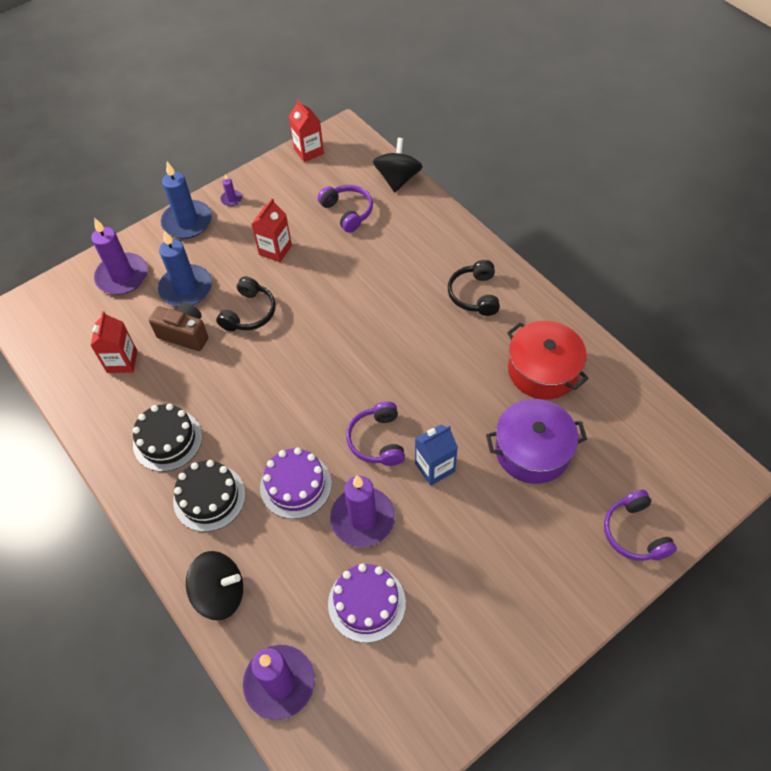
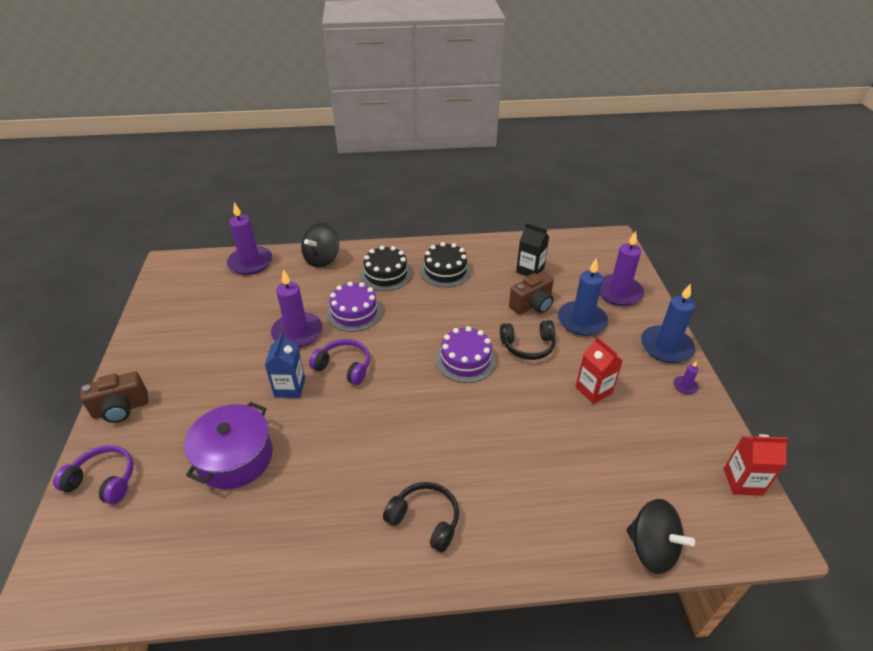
camera: 120 degrees right, 15 degrees down
(122, 361) = (530, 270): red carton -> black carton
(249, 313) = (528, 346): black headphones -> black headphones turned 60 degrees counterclockwise
(347, 212) = (617, 470): purple headphones -> none
(366, 603) = (246, 310): purple cake -> purple cake (465, 360)
(543, 370) = (292, 520): red pot -> none
(573, 598) = (121, 409): none -> brown camera

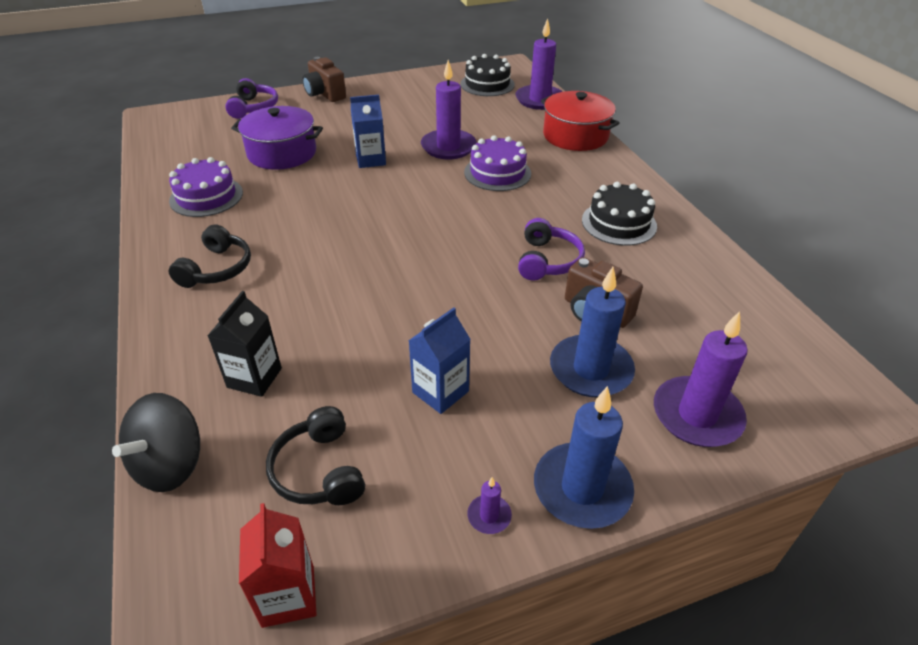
camera: 75 degrees right, 0 degrees up
(322, 259) = (575, 136): black spinning top -> red pot
(344, 367) = (409, 183): purple headphones -> purple headphones (547, 261)
(386, 274) = (578, 180): black cake -> black cake (487, 84)
(465, 360) = (454, 264): purple cake -> purple cake (206, 196)
(528, 346) = (504, 316): black headphones -> black headphones (319, 470)
(530, 270) = (679, 301): black carton -> black carton (254, 378)
(593, 390) = (440, 392): red carton -> blue carton

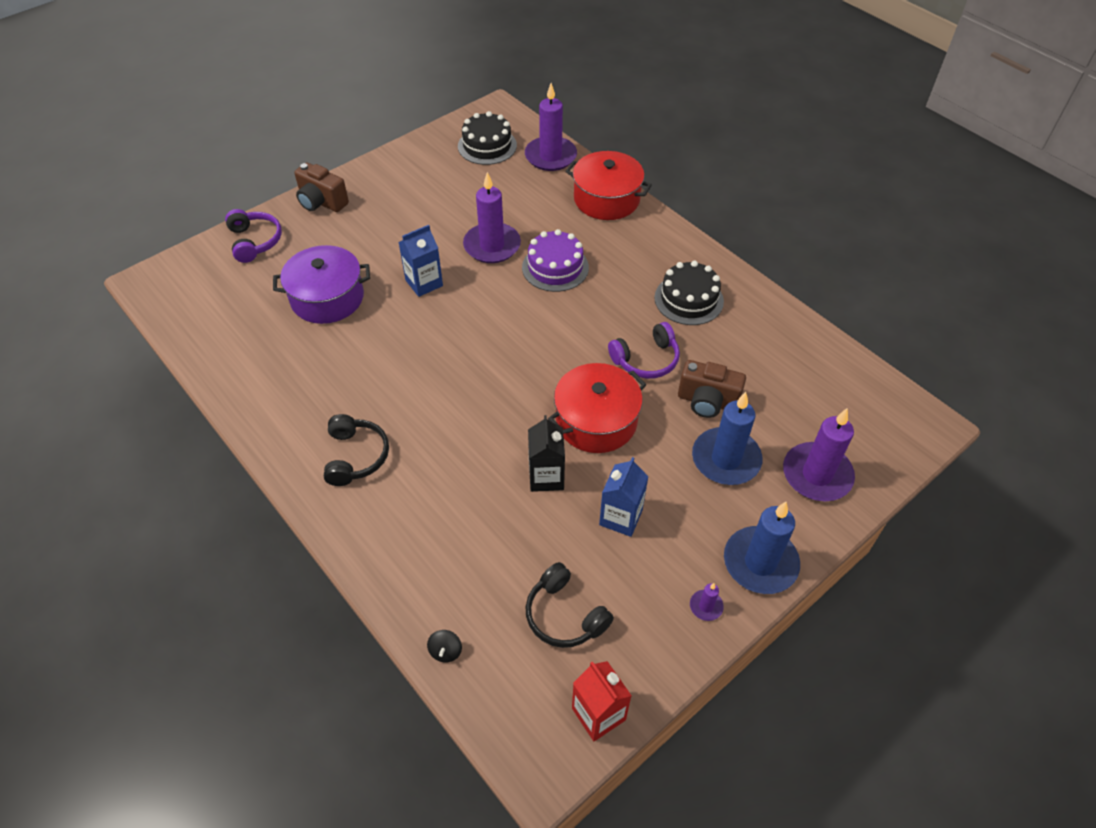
camera: 20 degrees left, 10 degrees up
(170, 464) = (445, 651): black spinning top -> black spinning top, size x0.44
(206, 196) = (286, 375): purple cake -> none
(254, 378) = (463, 554): black carton -> black carton (546, 477)
(465, 298) = (596, 421): none -> red pot
(547, 261) = (646, 360): purple headphones -> purple headphones turned 75 degrees clockwise

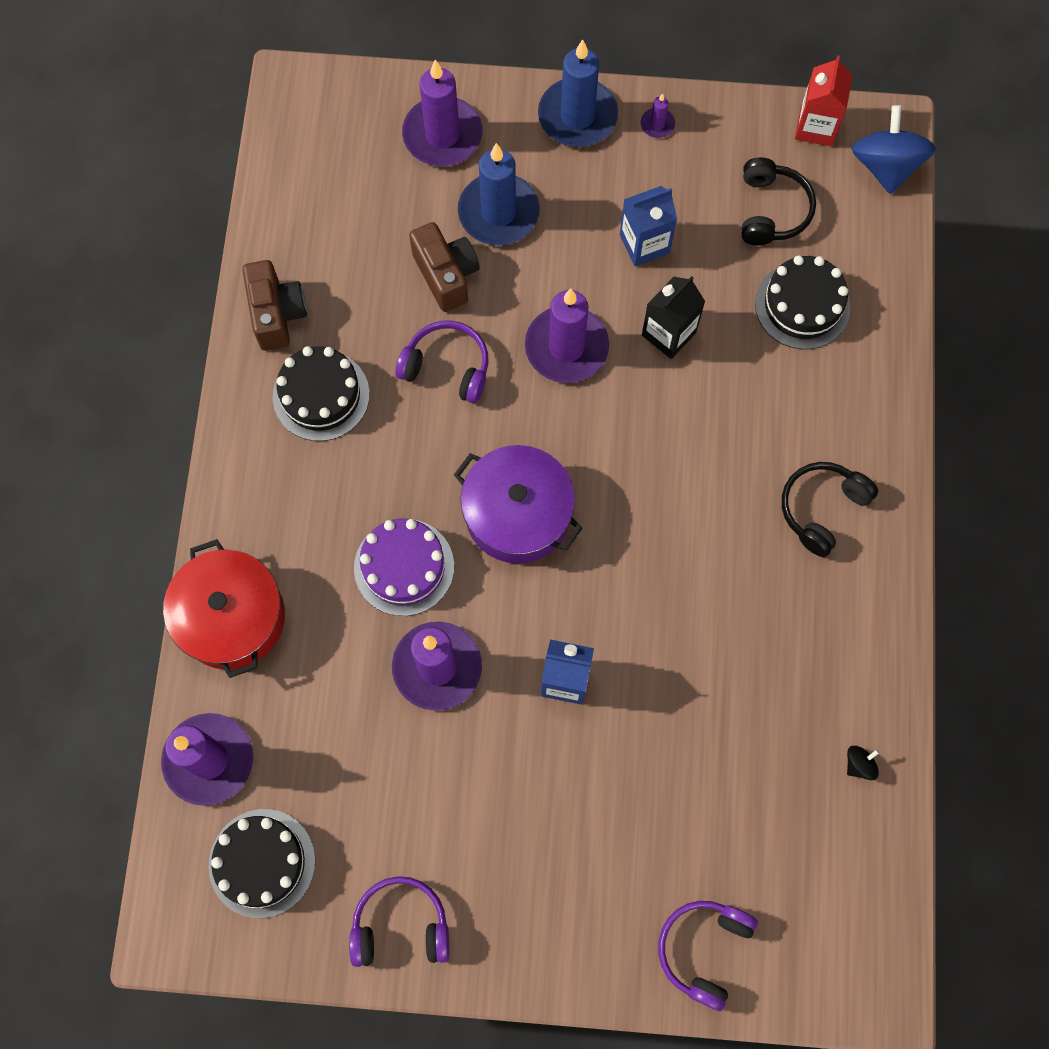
camera: 135 degrees left, 20 degrees up
(321, 202) = (566, 952): brown camera -> brown camera (277, 314)
(327, 298) = (689, 758): purple pot -> purple pot (517, 514)
(405, 165) = (400, 926): none -> purple headphones
(445, 651) = (889, 263): black spinning top -> black spinning top (859, 764)
(479, 566) = (802, 305): none -> black cake
(516, 731) = (885, 166): none -> blue spinning top
(596, 421) = (566, 347): red pot -> purple candle

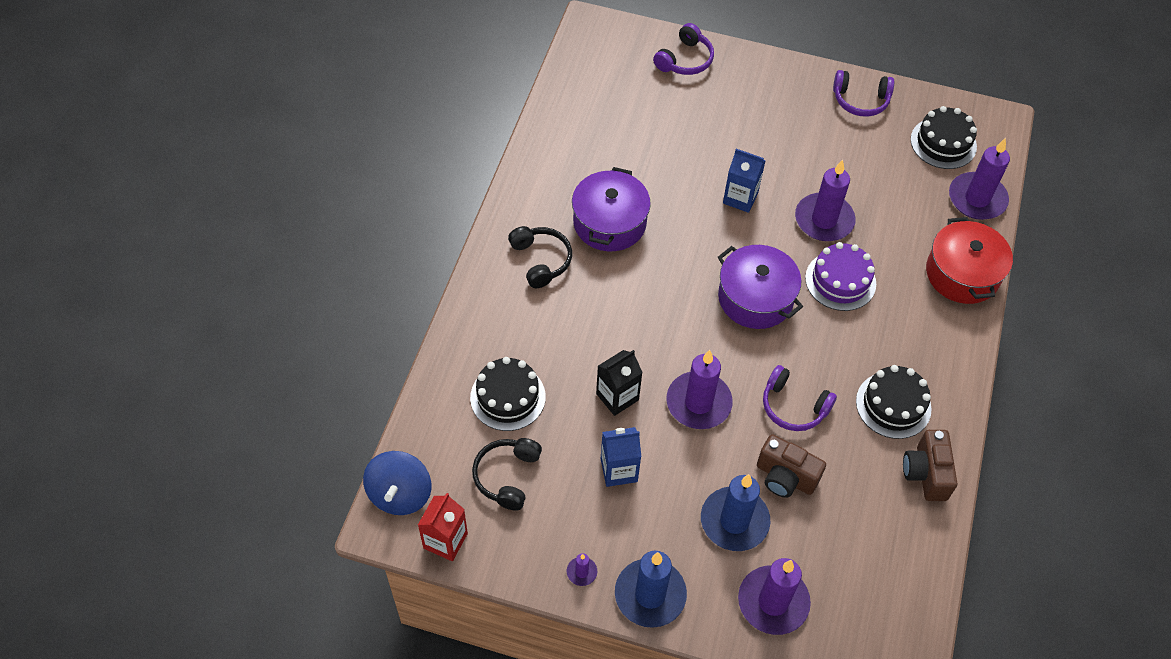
camera: 170 degrees left, 15 degrees down
(446, 275) = (785, 477): brown camera -> brown camera turned 45 degrees counterclockwise
(744, 592) = (609, 223): none -> purple pot
(821, 509) = (541, 260): black headphones -> black headphones turned 75 degrees counterclockwise
(859, 764) = (566, 123): black spinning top -> none

